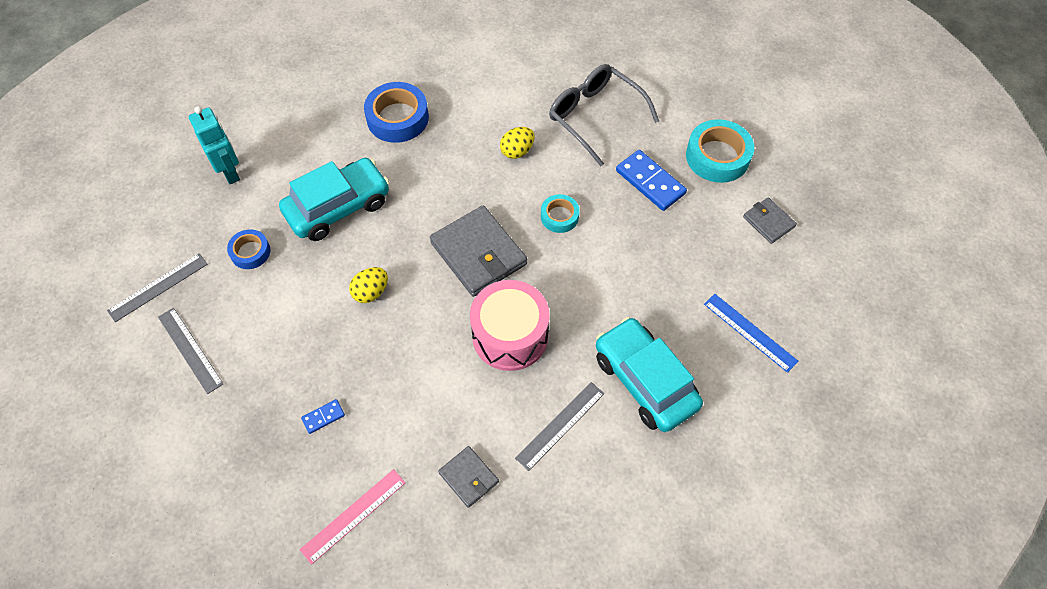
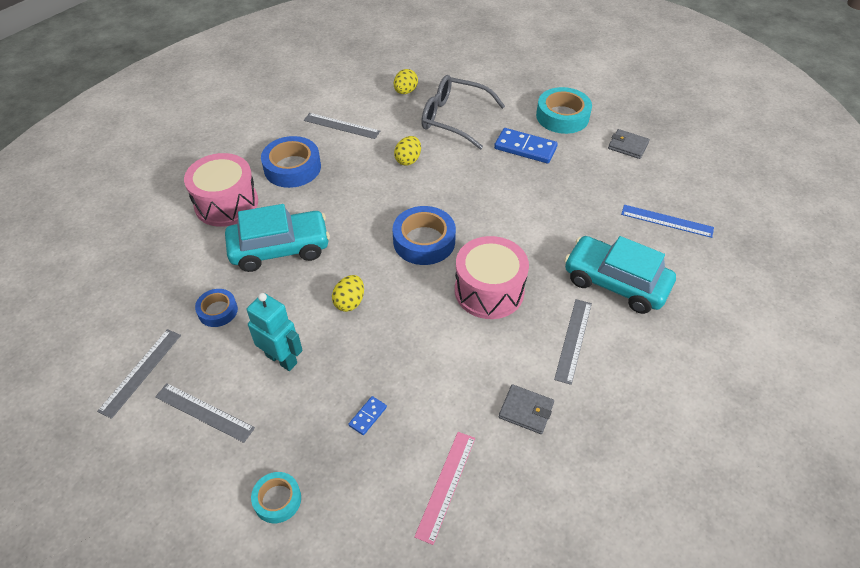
camera: 25 degrees left, 10 degrees down
(230, 172) = (161, 255): turquoise robot -> turquoise robot (281, 359)
(315, 137) = (226, 203): none -> pink drum
(338, 207) = (280, 249): turquoise car -> turquoise car turned 45 degrees clockwise
(473, 84) = (341, 126): none -> grey ruler
(478, 253) = (424, 241): grey wallet -> blue tape
(559, 216) = (472, 193): turquoise tape -> turquoise tape (277, 500)
(563, 63) = (405, 91): none -> yellow egg

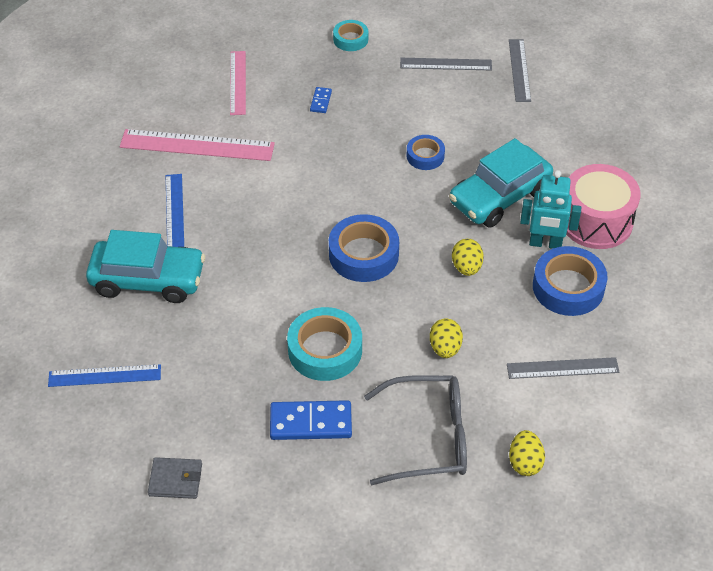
camera: 155 degrees right, 0 degrees up
(218, 311) = (504, 128): blue tape -> blue tape (425, 156)
(281, 359) = (418, 114): turquoise robot -> turquoise robot (545, 243)
(349, 302) = (395, 173): yellow egg -> yellow egg (466, 267)
(489, 291) = (272, 228): pink drum -> none
(526, 410) = (197, 145): grey wallet -> pink ruler
(562, 116) = (282, 502): turquoise tape -> turquoise tape (325, 350)
(573, 340) = (174, 211): grey ruler -> blue ruler

